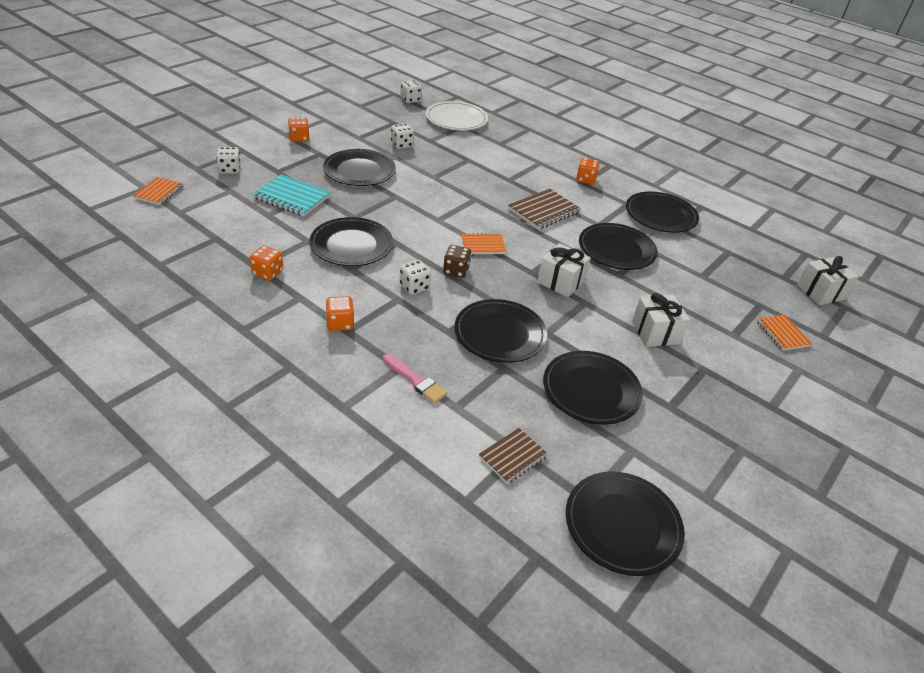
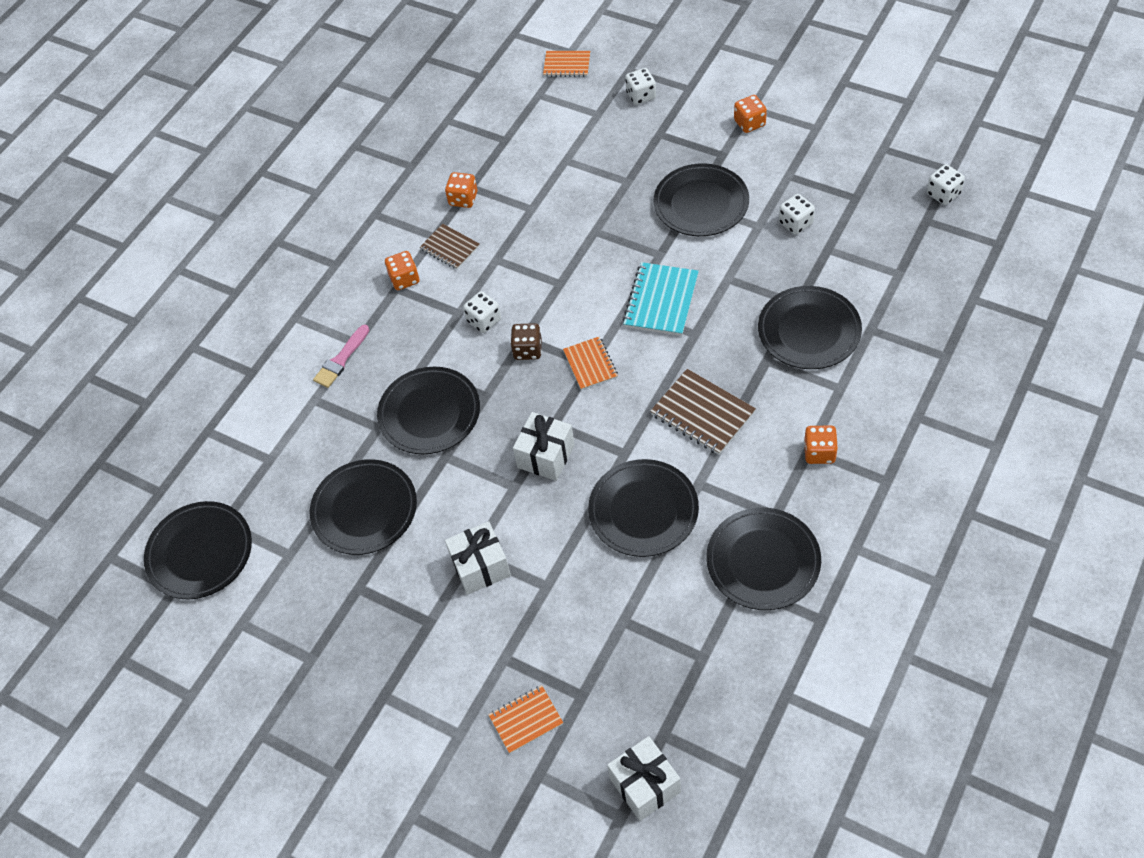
camera: 90 degrees right, 15 degrees up
(292, 197) = (609, 166): turquoise notebook -> turquoise notebook (661, 301)
(351, 245) = (538, 246): black plate -> black plate (809, 331)
(456, 119) = (915, 261): white plate -> none
(513, 457) = (262, 456): brown notebook -> brown notebook (450, 248)

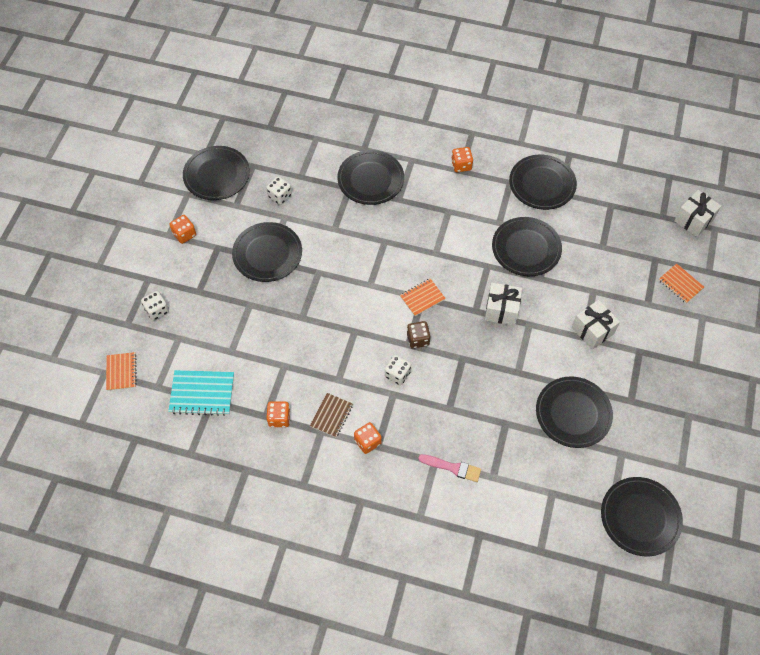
camera: 110 degrees left, 5 degrees up
(429, 413) = (485, 391): black plate -> black plate (216, 175)
(661, 301) = (360, 265): turquoise notebook -> turquoise notebook (202, 394)
(702, 414) = (447, 228): brown notebook -> none
(943, 194) = (245, 120): white dice -> none

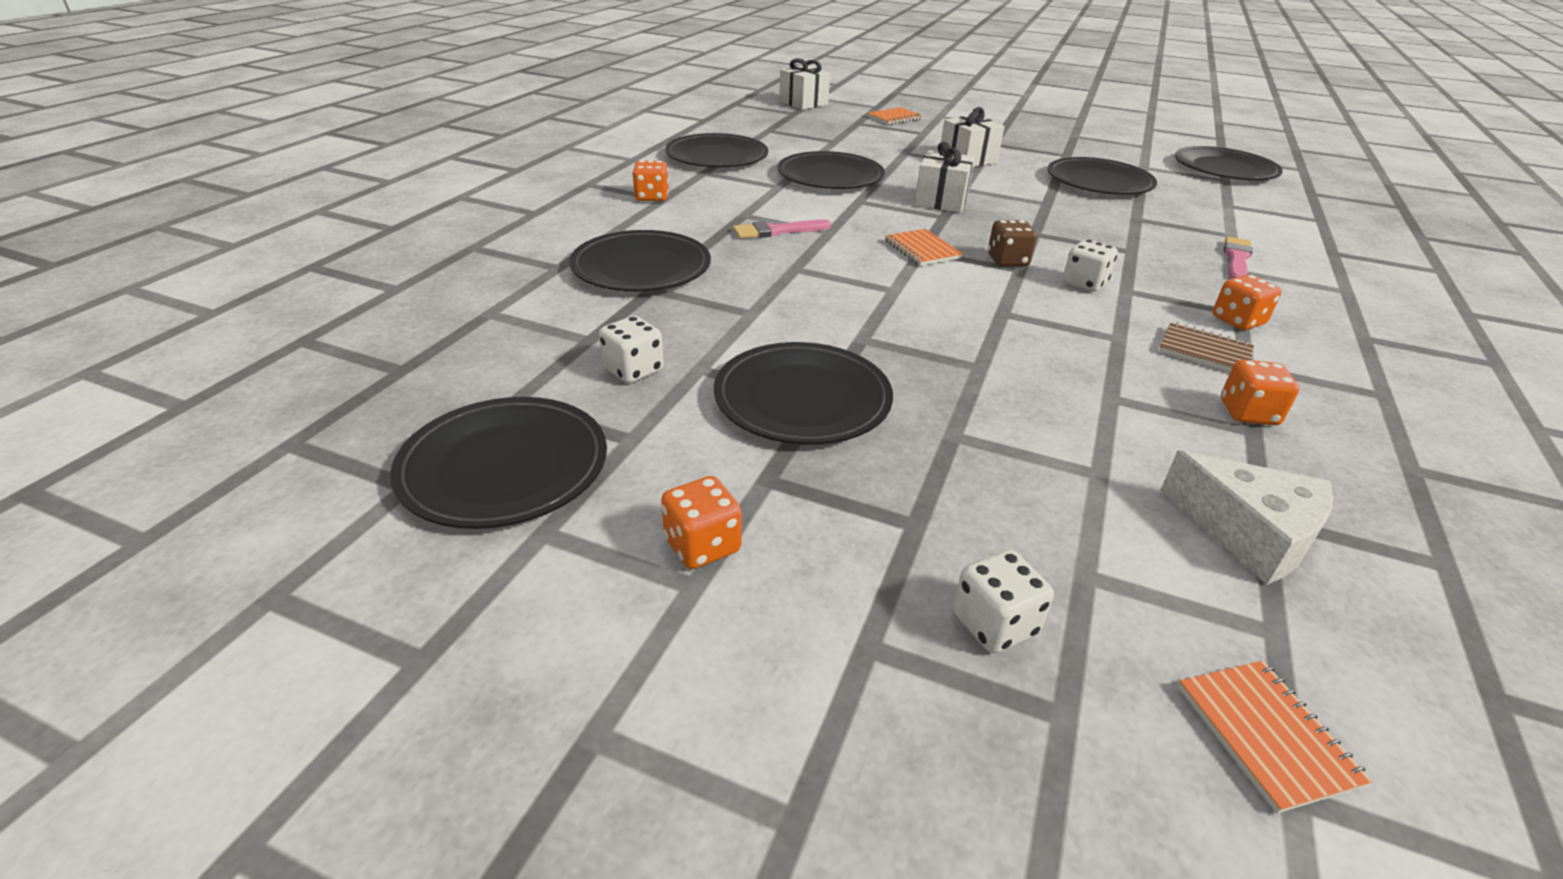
camera: 85 degrees left, 25 degrees down
(121, 372) = (1266, 735): orange notebook -> orange notebook turned 75 degrees clockwise
(202, 394) = (1249, 532): turquoise notebook -> white cheese
(429, 229) = (777, 231): none -> pink brush

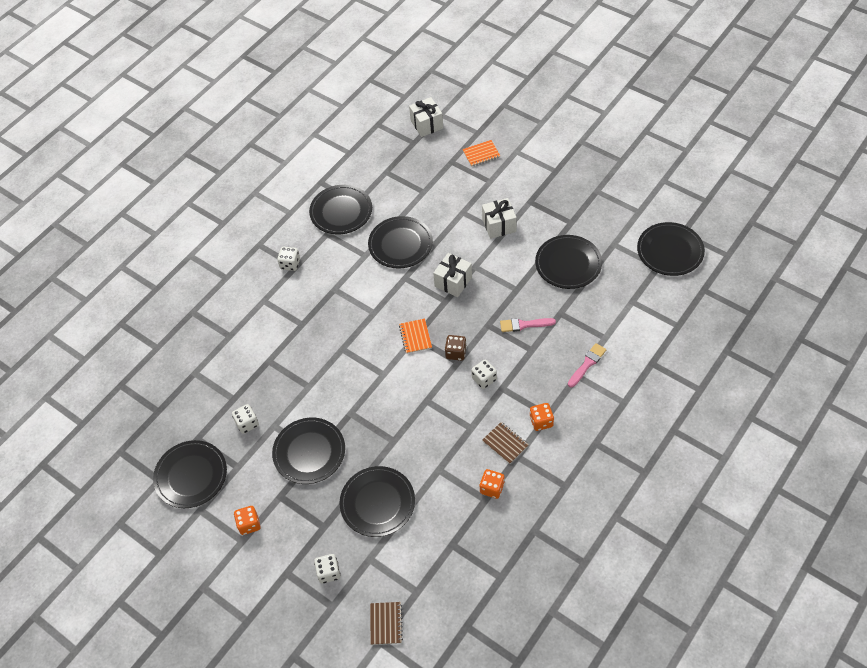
camera: 20 degrees right, 20 degrees up
(641, 267) = (268, 340): black plate -> black plate (377, 503)
(652, 197) = (290, 264): orange dice -> white dice
(777, 231) = (346, 309): pink brush -> pink brush (524, 325)
(1249, 532) = (440, 551): white cheese -> none
(1266, 735) = (386, 623): orange notebook -> brown notebook

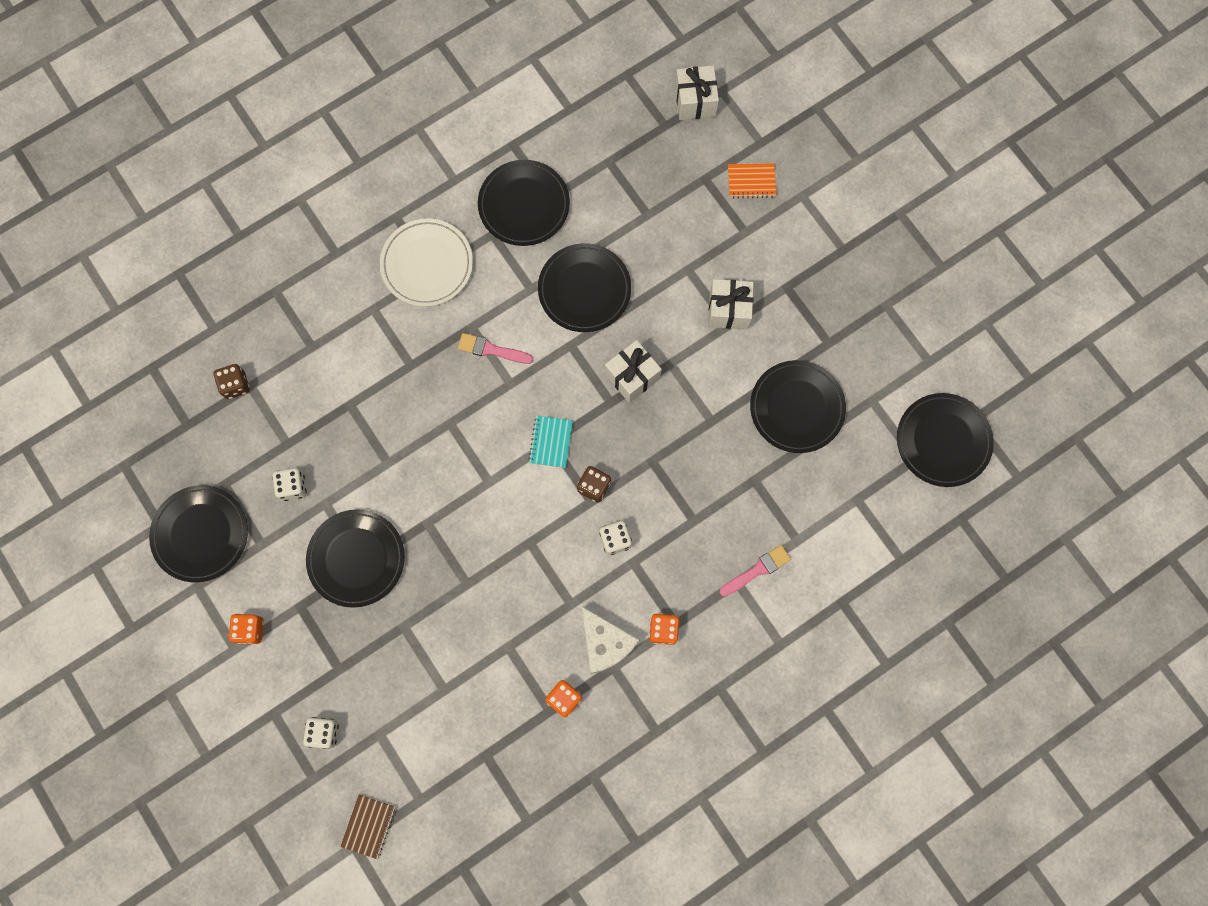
camera: 15 degrees right, 20 degrees up
(184, 376) = (235, 385): none -> brown dice
(290, 264) = (427, 264): white dice -> white plate
(377, 503) = (416, 663): black plate -> none
(415, 337) = (551, 442): orange notebook -> turquoise notebook
(505, 443) = (605, 643): brown notebook -> white cheese
(524, 325) = (699, 479): pink brush -> pink brush (491, 349)

